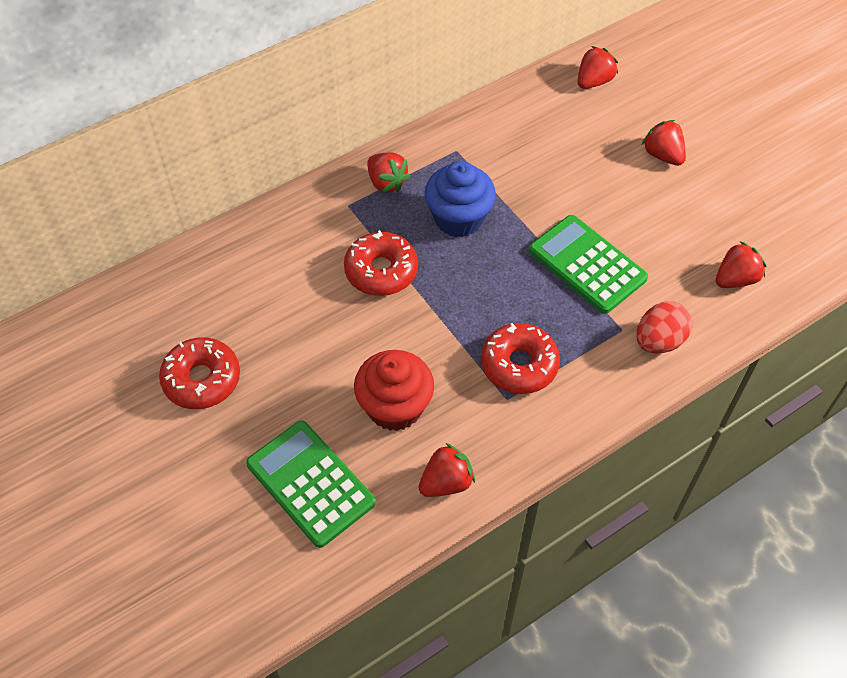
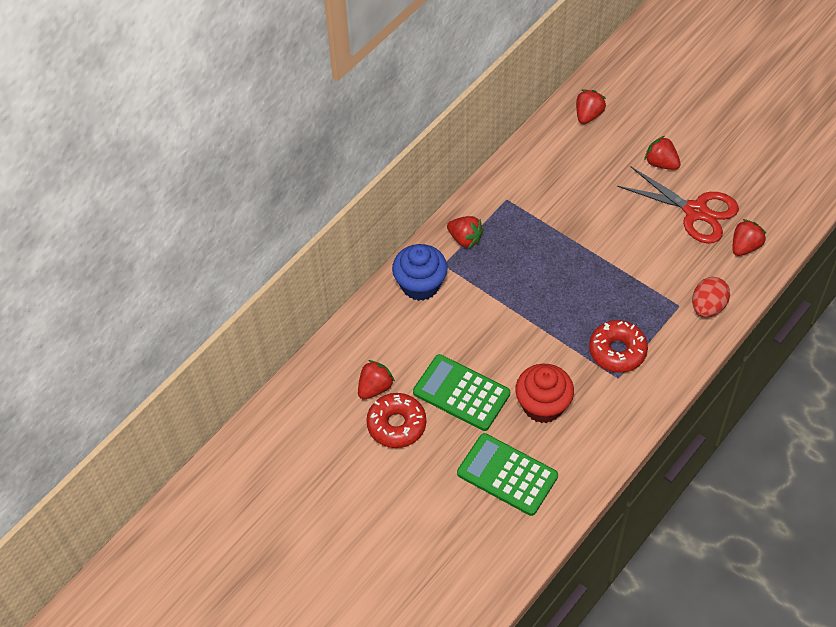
camera: 15 degrees left, 0 degrees up
(381, 271) = (490, 309): red donut -> none
(446, 482) = (600, 447): red strawberry -> red strawberry (375, 387)
(459, 218) = (530, 253): blue cupcake -> blue cupcake (420, 285)
(587, 264) = (637, 263): green calculator -> green calculator (461, 393)
(685, 221) = (695, 211): none -> red scissors

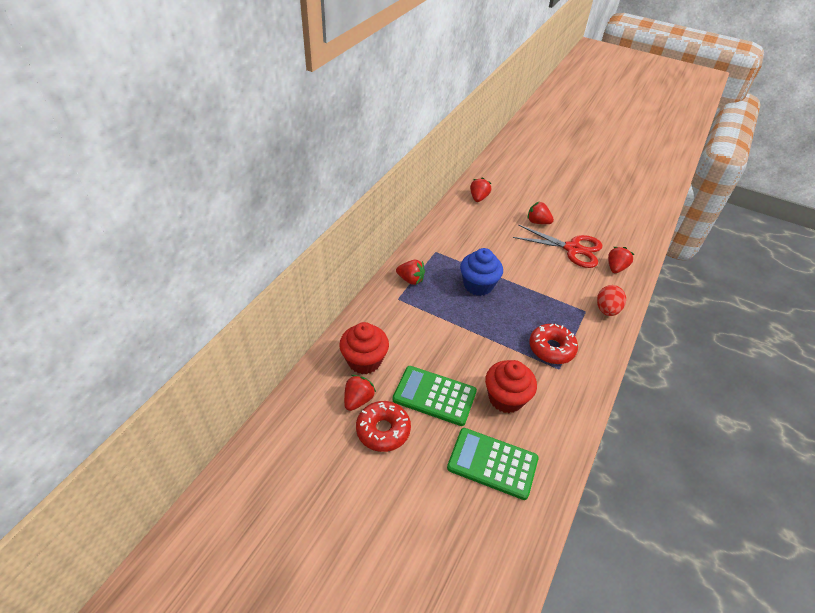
camera: 15 degrees left, 10 degrees down
(389, 342) = (364, 361): none -> red cupcake
(420, 285) = (382, 315): blue cupcake -> blue cupcake (478, 285)

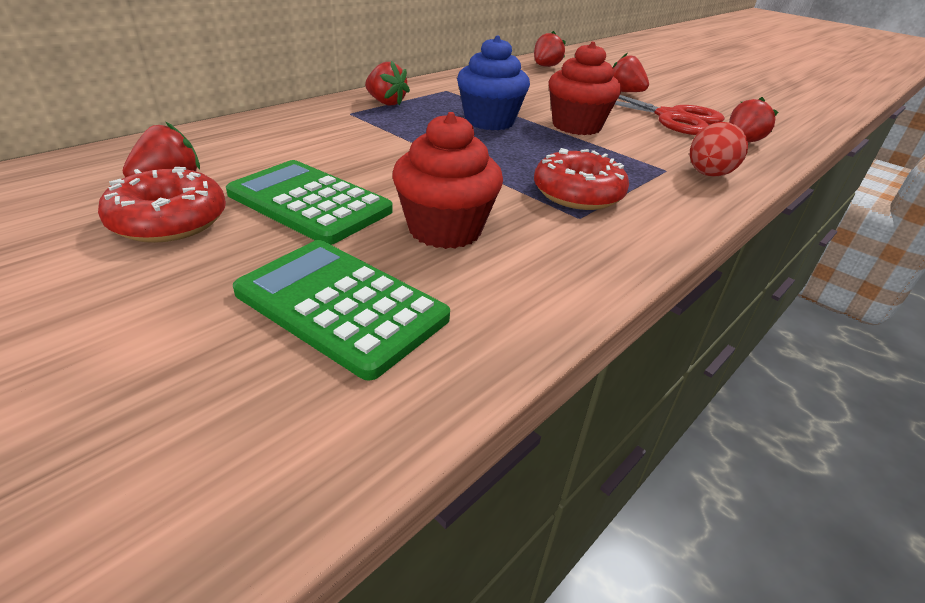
camera: 15 degrees right, 10 degrees down
(364, 361) = (230, 151): red cupcake -> red cupcake (576, 126)

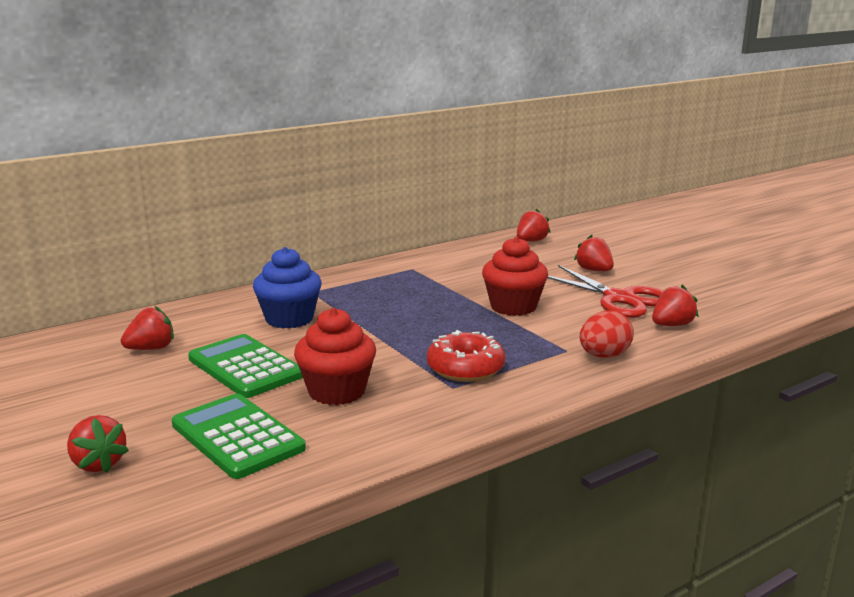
camera: 15 degrees right, 15 degrees down
(169, 221) = (144, 376): red donut -> none
(386, 103) = (348, 282): red strawberry -> red strawberry (98, 464)
(489, 121) = (432, 301): blue cupcake -> blue cupcake (289, 319)

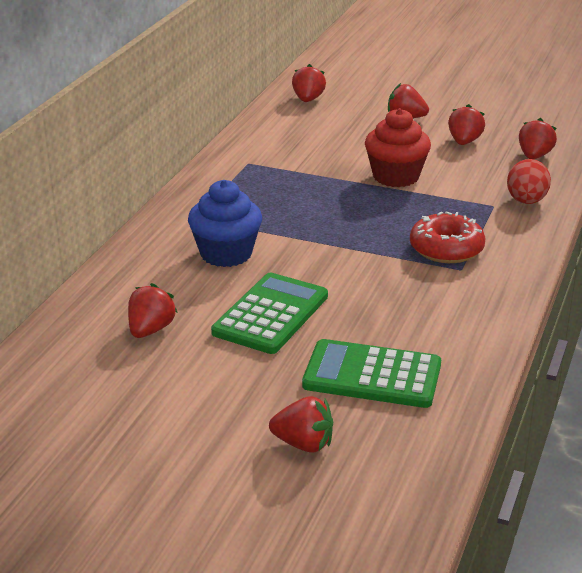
camera: 35 degrees left, 10 degrees up
(245, 367) = (271, 314): green calculator -> green calculator turned 105 degrees clockwise
(337, 391) = (383, 307): red cupcake -> none
(619, 298) = (464, 142): red scissors -> red strawberry

